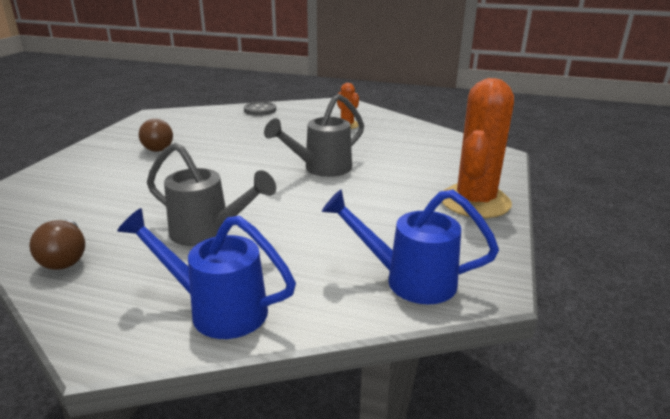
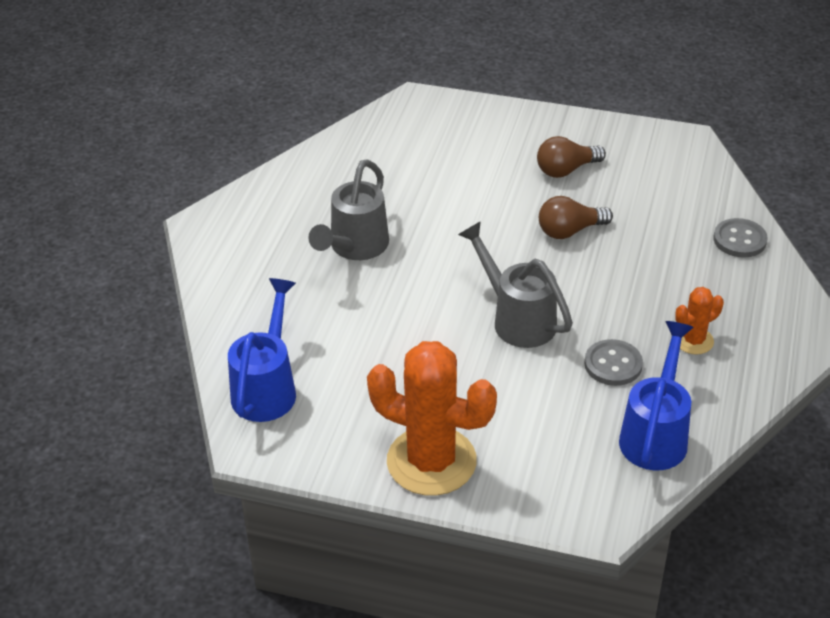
camera: 90 degrees right, 15 degrees up
(65, 258) = (313, 174): brown light bulb -> brown light bulb (569, 231)
(217, 309) = (236, 271): blue watering can -> blue watering can (656, 433)
(368, 144) = (613, 364): none -> grey button

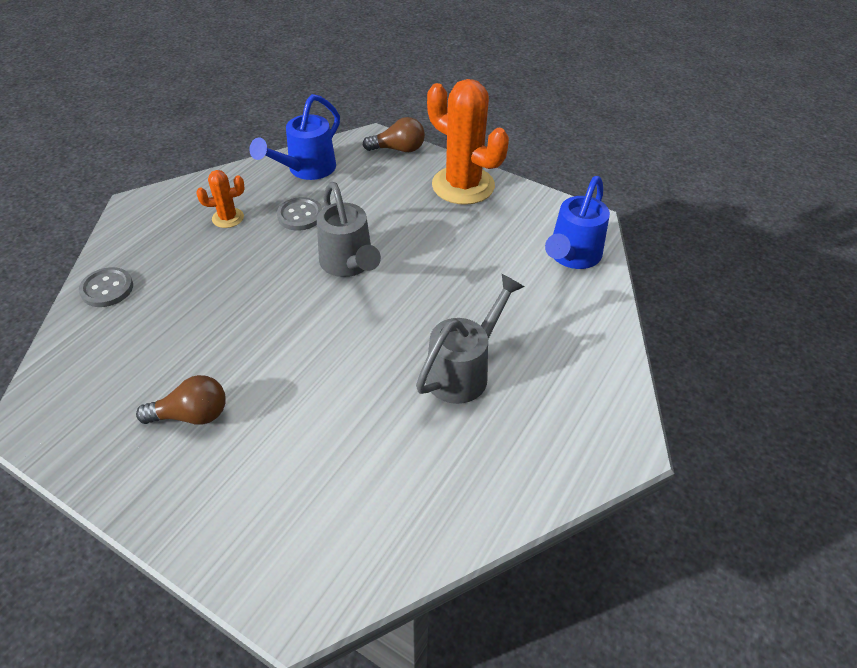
camera: 165 degrees left, 5 degrees up
(569, 231) = (246, 336): brown light bulb -> brown light bulb (398, 149)

